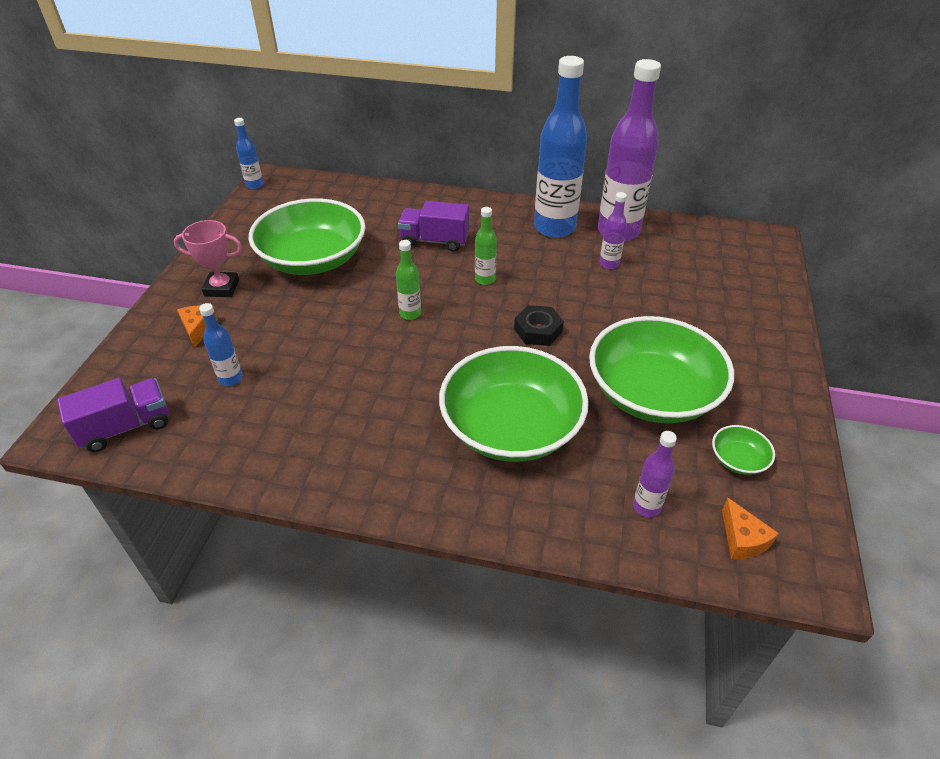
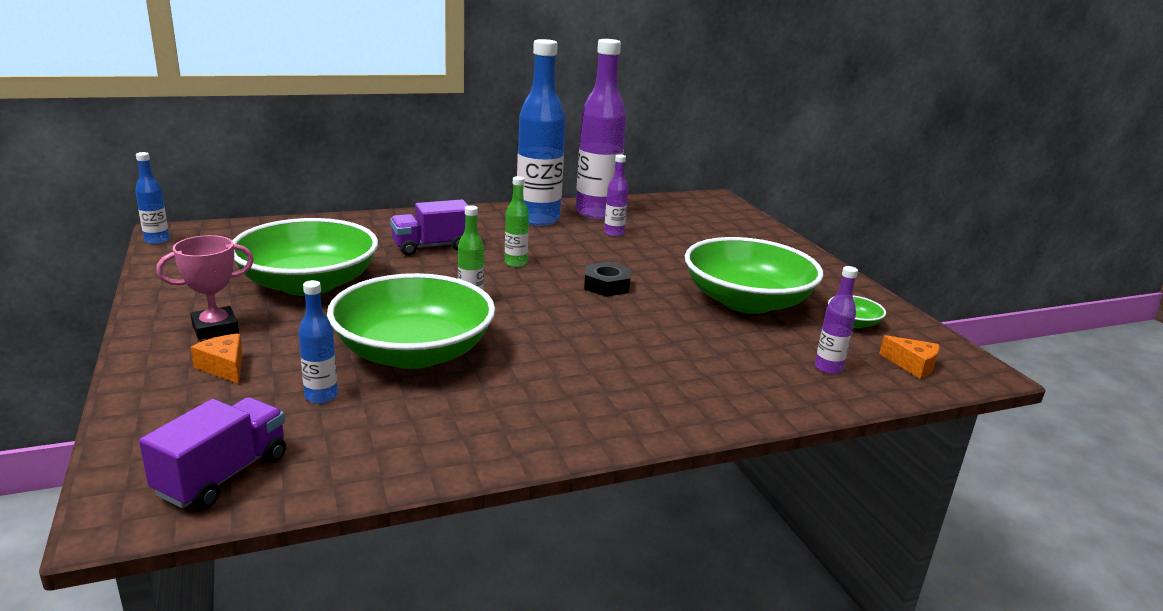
camera: 35 degrees left, 20 degrees down
(511, 427) = (663, 352): green bowl -> green bowl (413, 352)

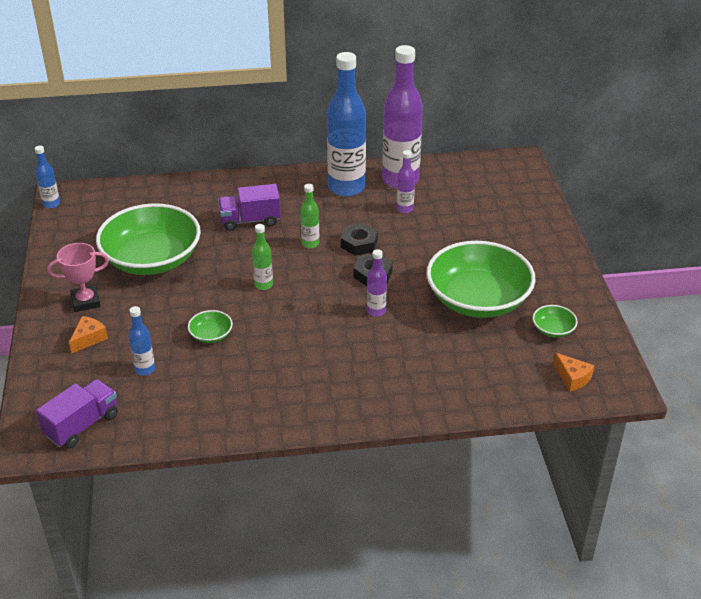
camera: 15 degrees right, 15 degrees up
(224, 367) = (89, 338): orange cheese -> orange cheese turned 60 degrees clockwise
(413, 352) = (211, 335): green bowl -> green bowl, size x0.40
(575, 261) = (359, 243): none -> black nut
(828, 368) = (503, 375): purple bottle -> purple bottle (376, 311)

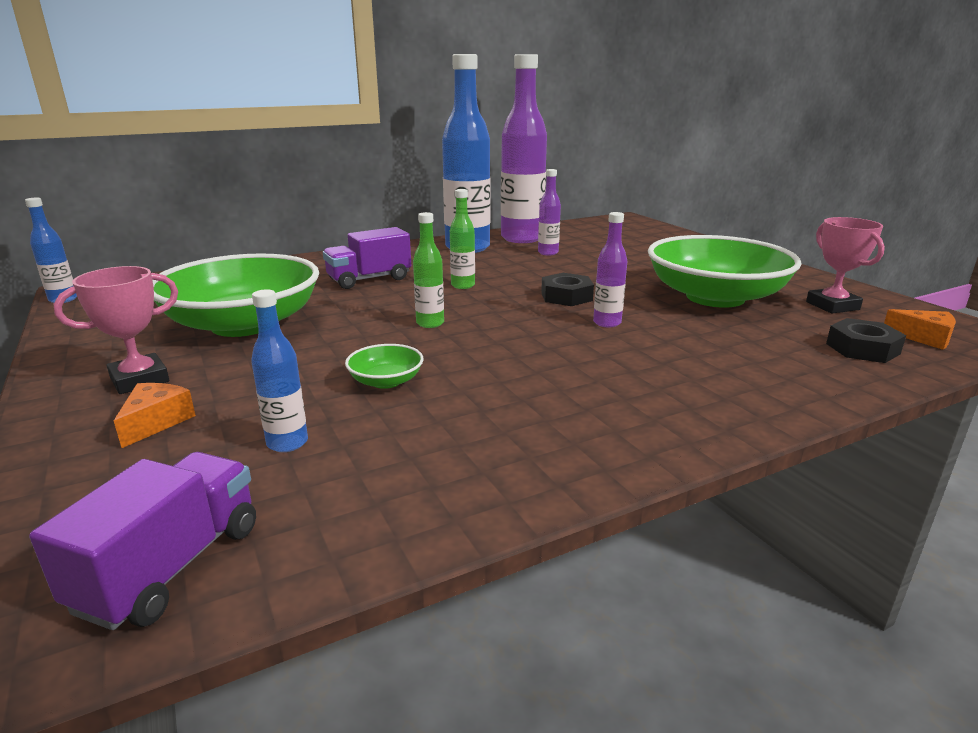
camera: 20 degrees left, 15 degrees down
(359, 243) = (523, 278): black nut -> black nut (862, 349)
(553, 329) = (832, 306): green bowl -> pink trophy

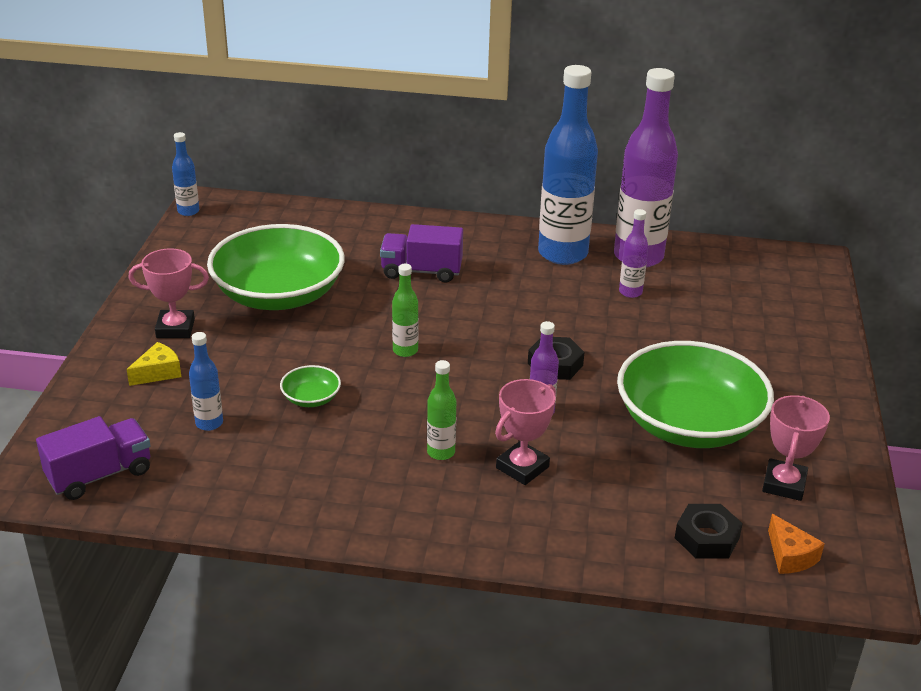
camera: 35 degrees right, 10 degrees up
(156, 422) = (158, 372): orange cheese -> yellow cheese
(463, 285) = (487, 312): green bottle -> green bottle (441, 452)
(660, 359) = (522, 467): none -> pink trophy

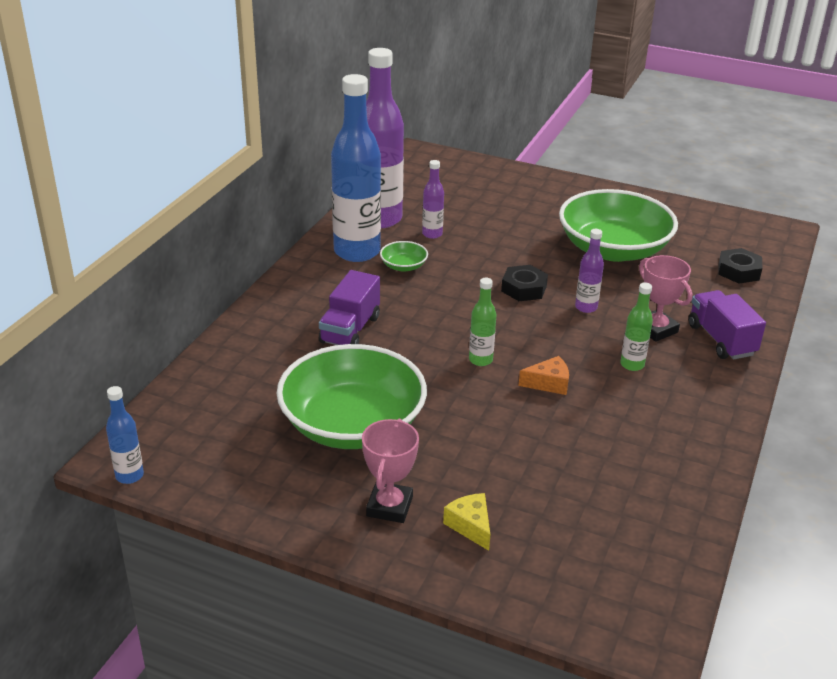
camera: 75 degrees left, 0 degrees up
(100, 475) = (640, 581): purple truck -> purple truck (721, 340)
(209, 423) = (568, 495): blue bottle -> none
(311, 398) = (541, 425): green bowl -> green bowl (403, 266)
(784, 484) = (685, 231): pink trophy -> none
(790, 556) = (756, 246): orange cheese -> orange cheese (548, 383)

